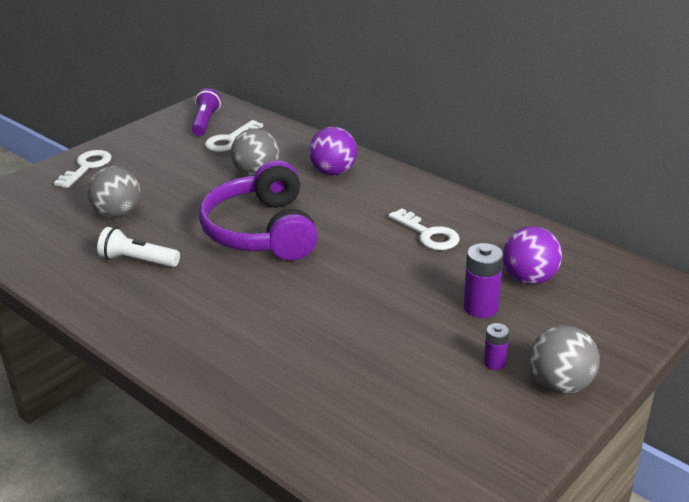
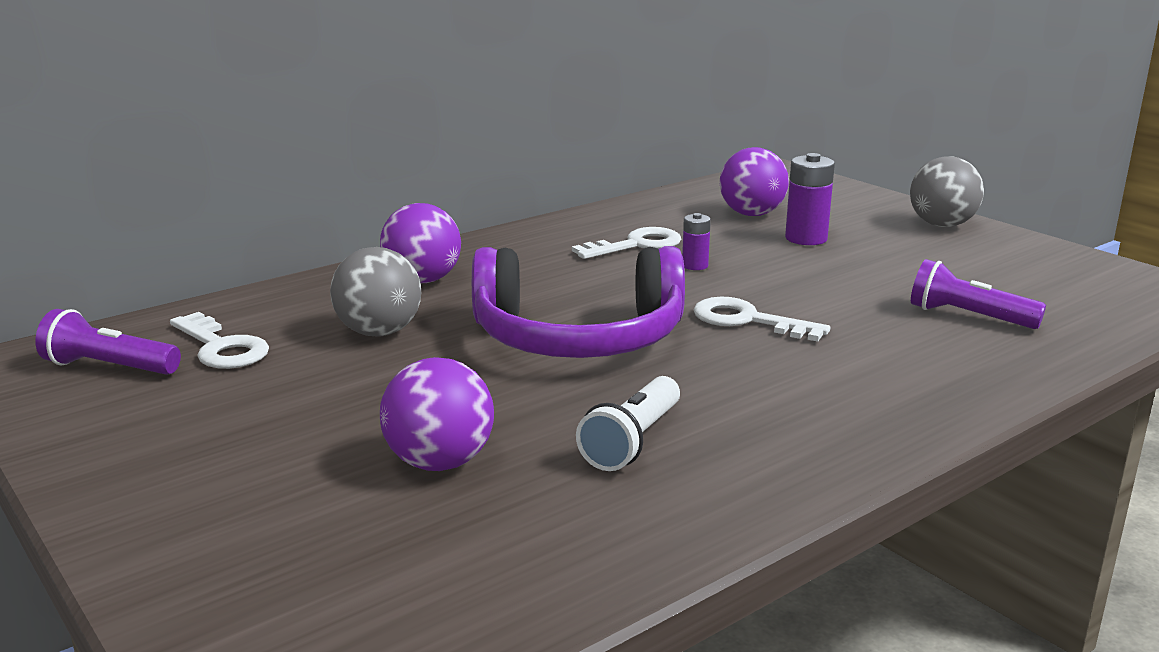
camera: 80 degrees left, 10 degrees down
(87, 167) = (181, 505): white key -> white key (747, 320)
(118, 214) = (440, 463): grey ball -> purple ball
(335, 386) = (968, 316): none -> purple flashlight
(494, 363) = (910, 244): purple battery -> purple battery (695, 266)

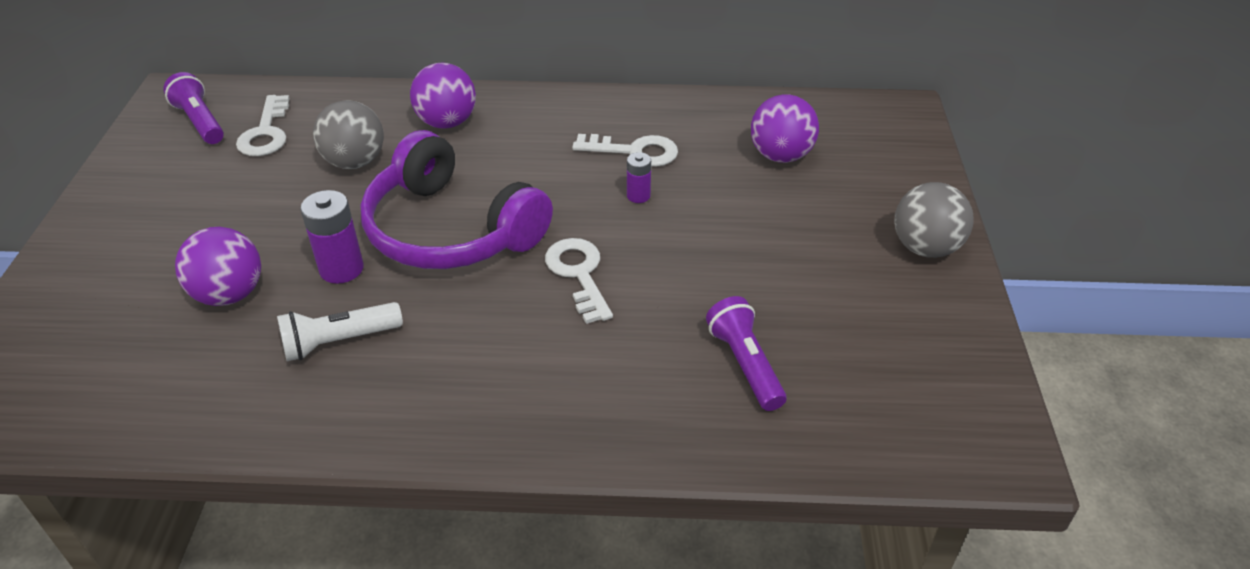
camera: 40 degrees right, 20 degrees up
(806, 238) = (774, 207): purple battery -> purple battery (341, 269)

